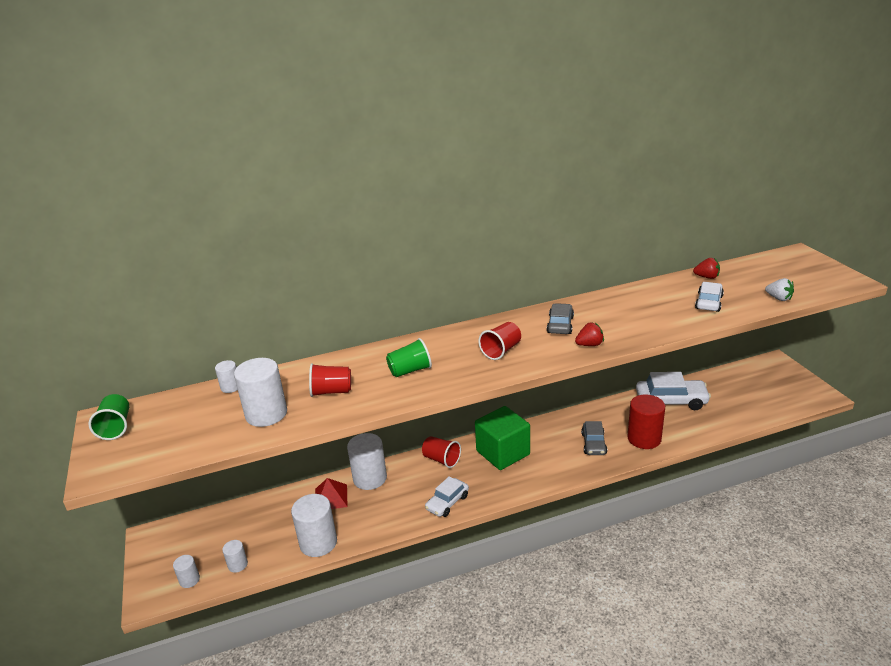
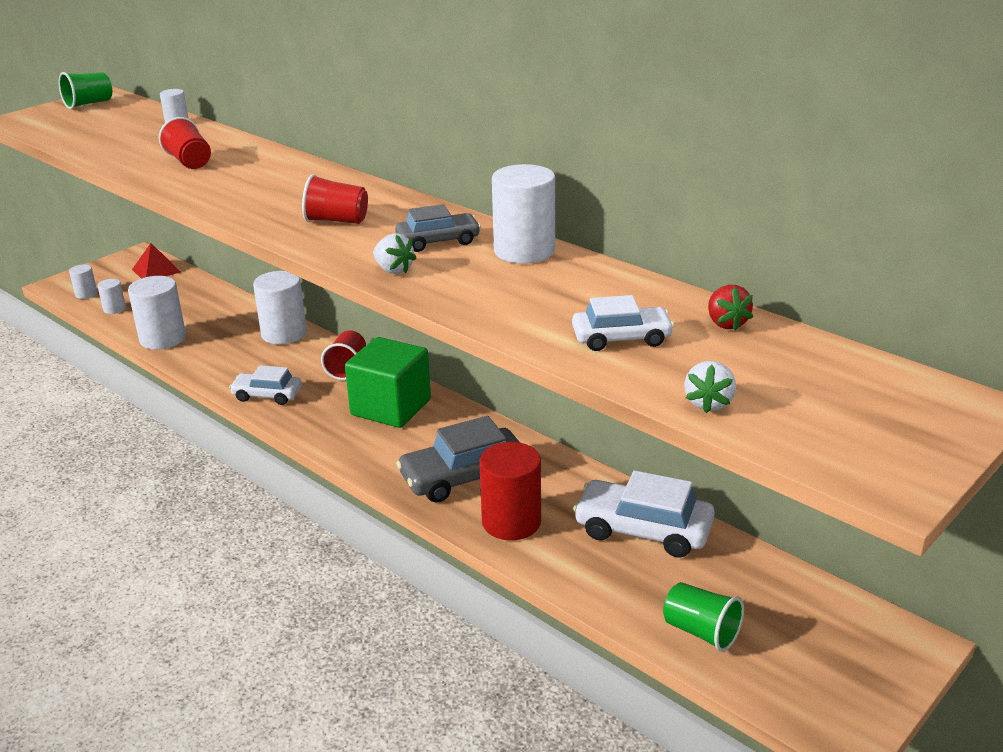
camera: 60 degrees right, 0 degrees up
(266, 414) = (133, 148): white cylinder -> white cylinder (524, 251)
(331, 497) = (238, 322): red pyramid -> red pyramid (156, 270)
(410, 370) = (255, 185): green cup -> green cup (701, 632)
(589, 345) = (393, 270): red strawberry -> white strawberry
(594, 444) = (463, 477): grey car -> grey car, size x1.62
(671, 401) = (643, 530): white car -> white car turned 135 degrees clockwise

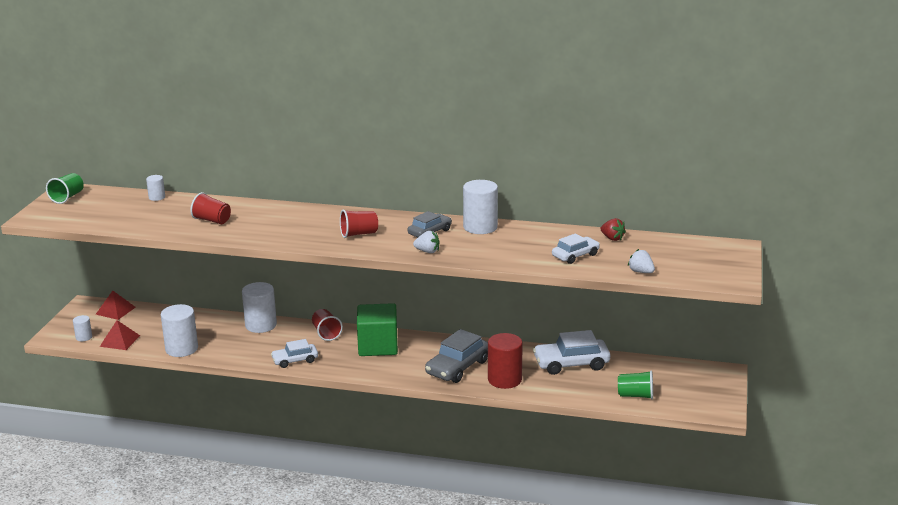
camera: 30 degrees left, 5 degrees down
(114, 309) = (120, 341): white cylinder -> red pyramid
(709, 403) = (641, 272): white strawberry -> white strawberry turned 150 degrees clockwise

